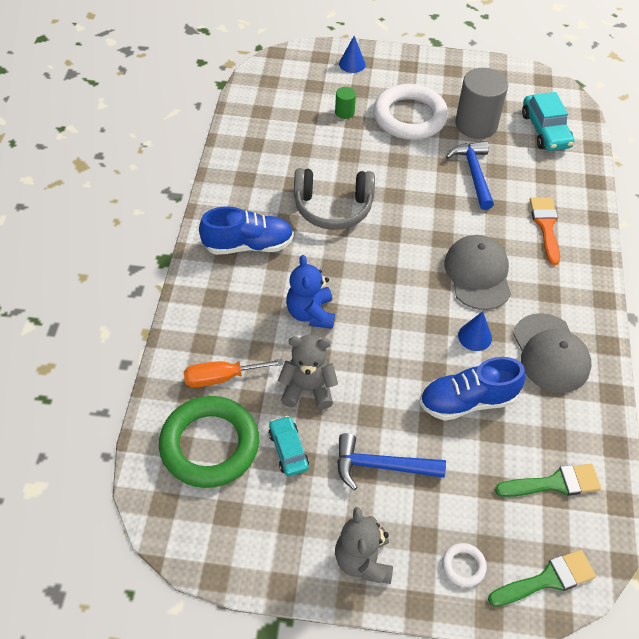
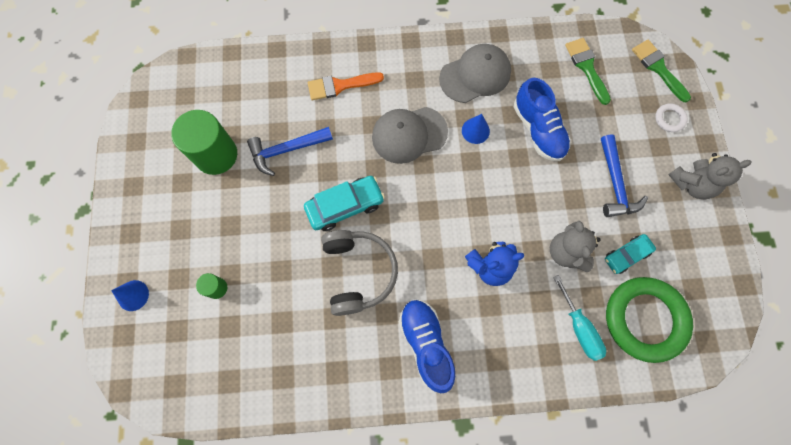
camera: 100 degrees left, 20 degrees up
(221, 378) = (579, 328): orange screwdriver -> turquoise screwdriver
(409, 117) = (214, 220): white ring -> none
(476, 124) = (216, 155): grey cylinder -> green cylinder
(545, 130) = (215, 93): turquoise car -> turquoise car (345, 206)

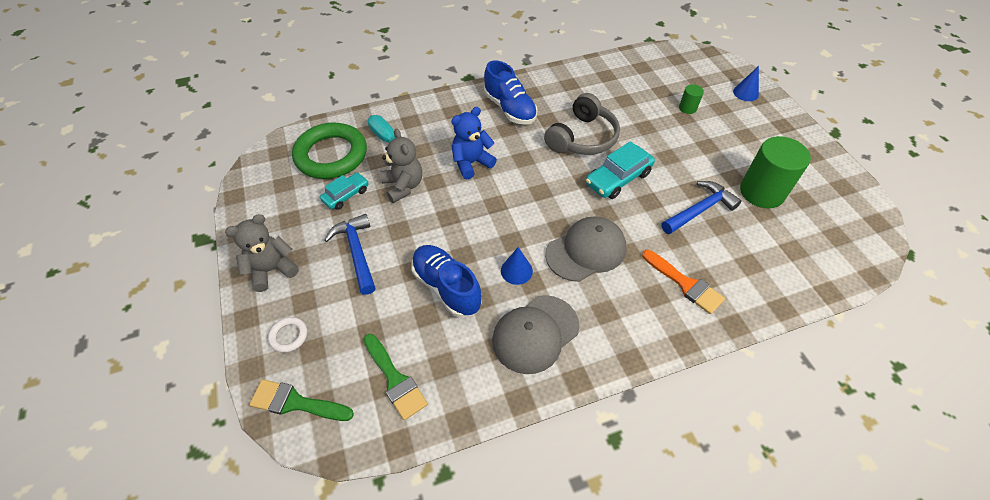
camera: 165 degrees right, 20 degrees down
(340, 86) = (685, 284): orange brush -> orange brush turned 75 degrees clockwise
(358, 272) = (582, 138): grey headphones -> grey headphones turned 120 degrees counterclockwise
(658, 68) = (296, 402): green brush -> green brush turned 150 degrees clockwise

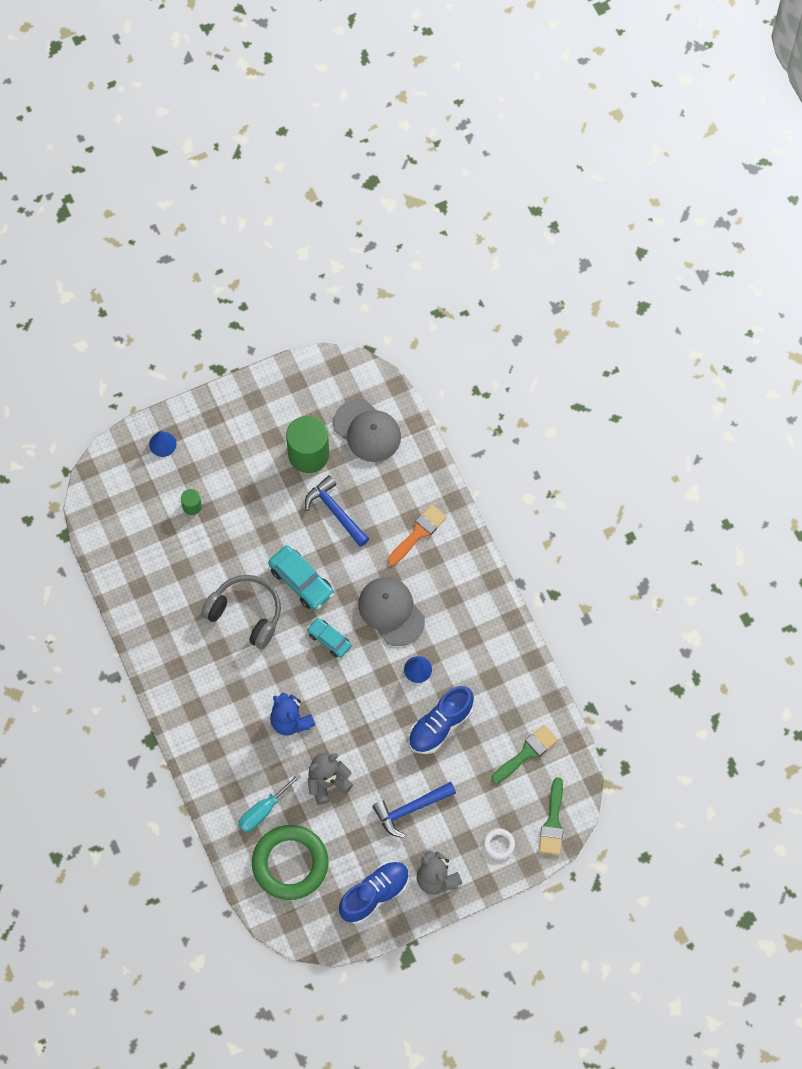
camera: 95 degrees left, 15 degrees up
(346, 195) = (344, 835): turquoise car -> turquoise car (329, 639)
(509, 109) = (205, 689): blue shoe -> blue shoe (374, 894)
(535, 334) = (477, 651): grey cap -> grey cap (367, 431)

